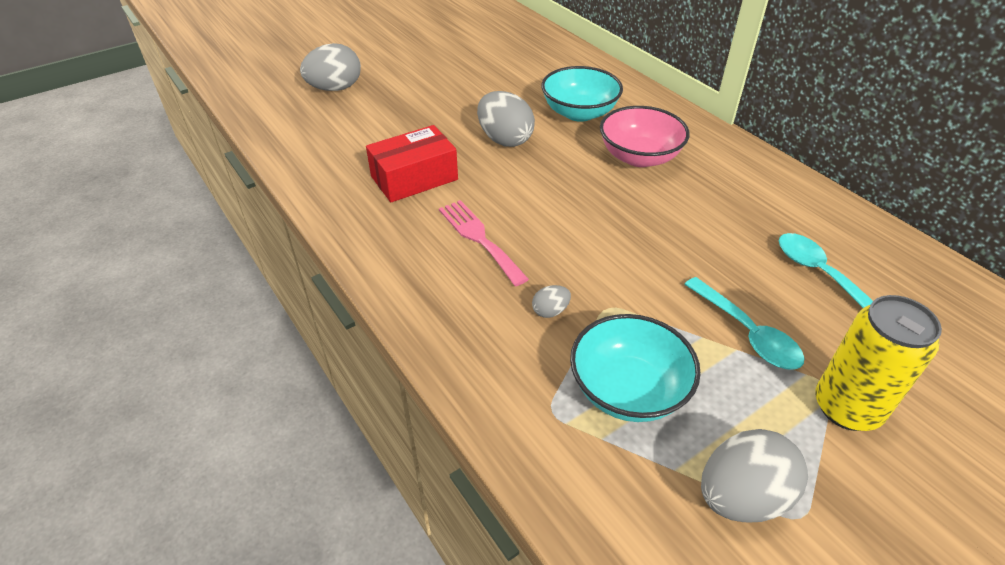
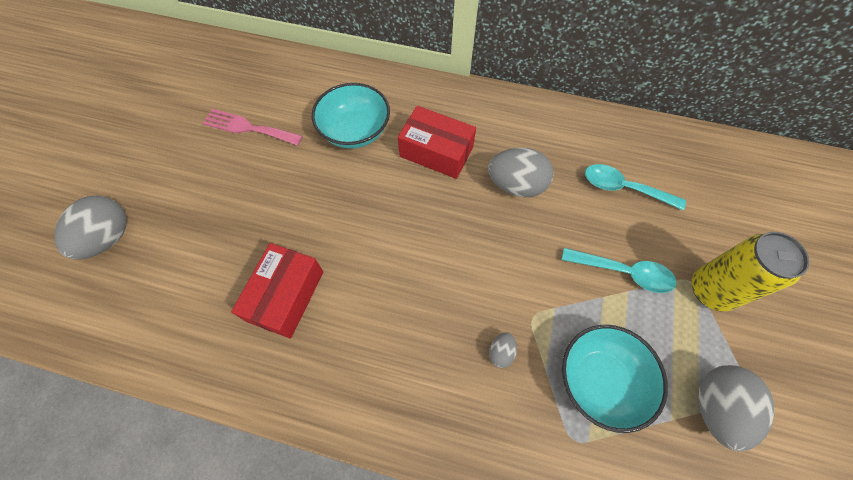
camera: 40 degrees left, 20 degrees up
(479, 238) = (394, 321): pink fork -> pink fork (248, 128)
(505, 139) = (322, 200): grey egg -> grey egg (516, 185)
(639, 157) = (436, 152): pink bowl -> red box

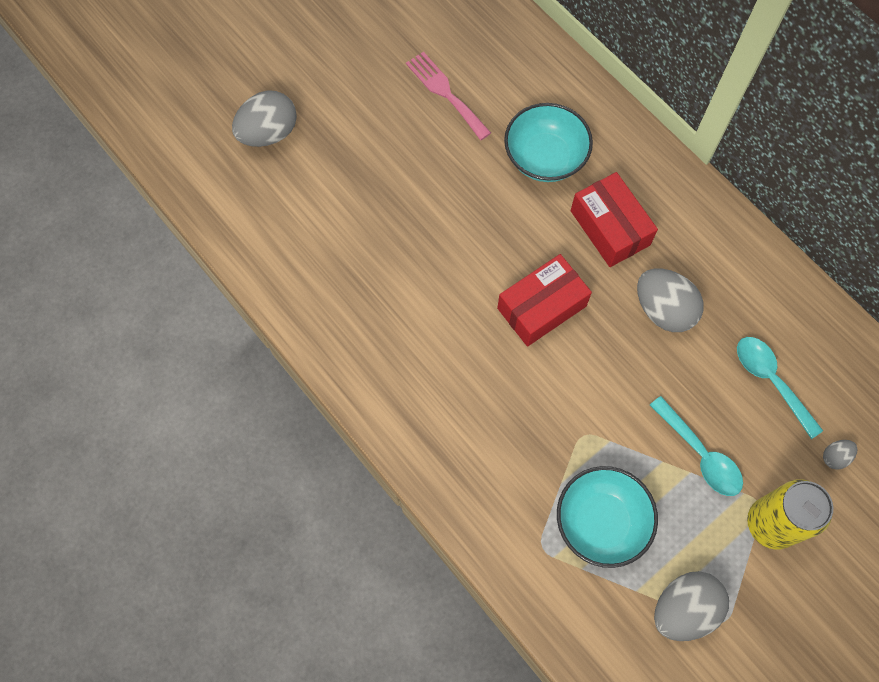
camera: 35 degrees right, 5 degrees up
(285, 296) = (385, 279): red box -> red box (541, 307)
(501, 352) = (533, 444): grey egg -> grey egg (835, 457)

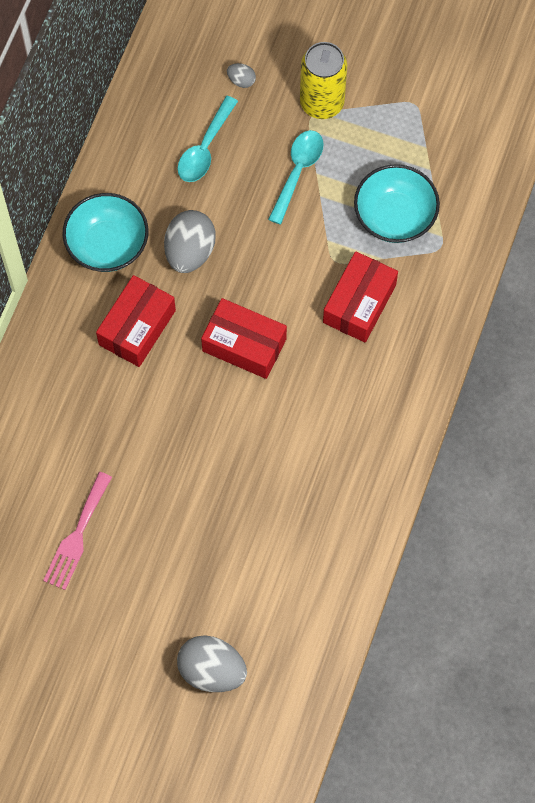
camera: 120 degrees left, 0 degrees up
(525, 433) = (359, 303): none -> red box
(545, 157) = (97, 414): turquoise bowl -> turquoise bowl (107, 245)
(684, 609) = (423, 133): grey egg -> none

